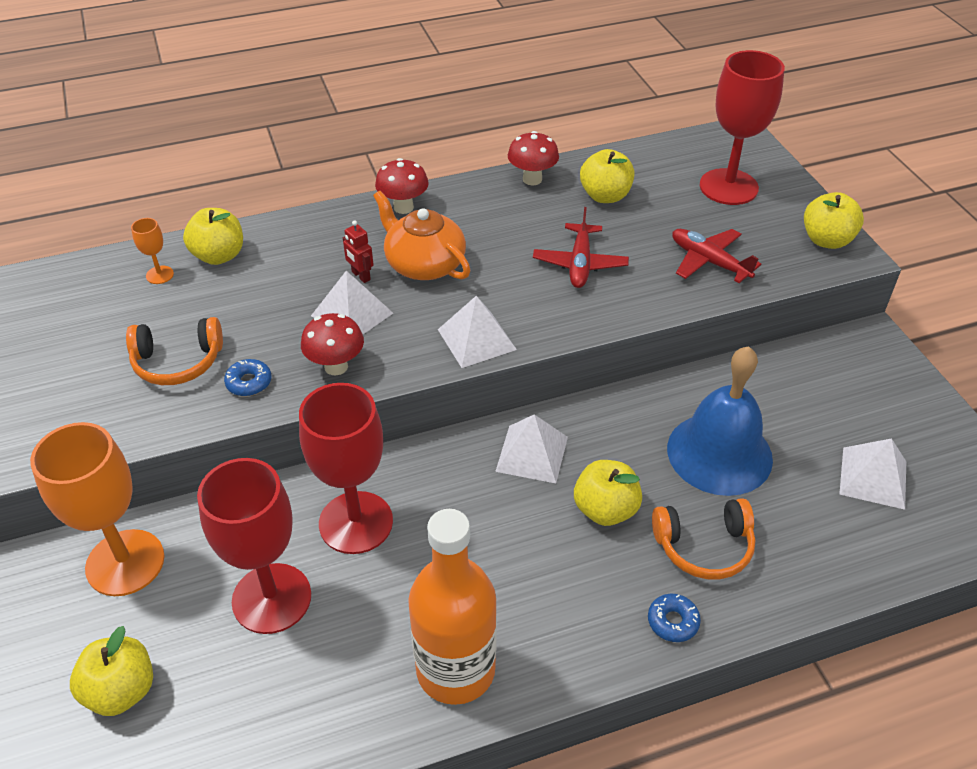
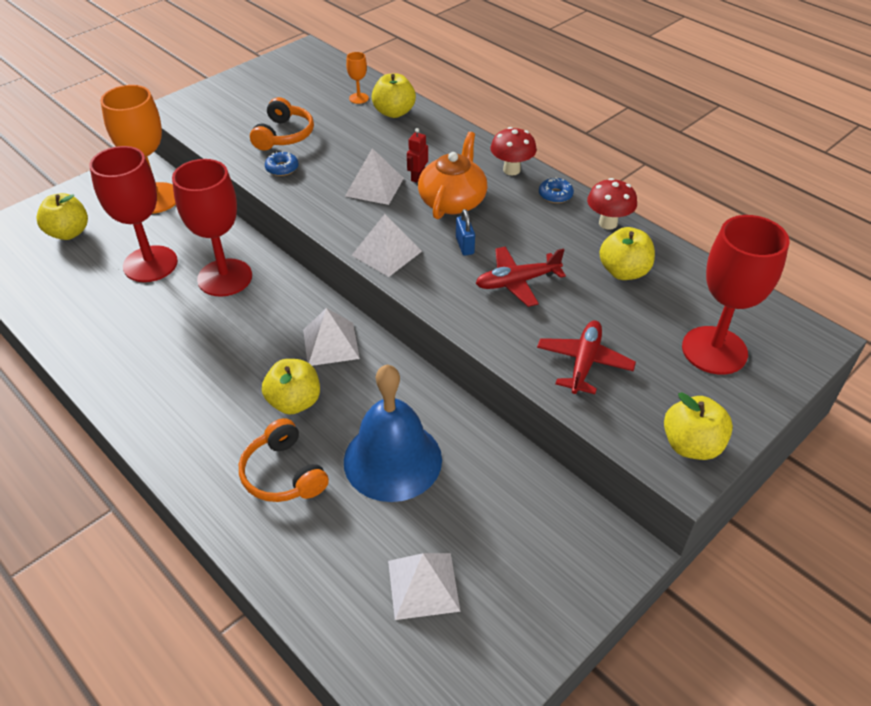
camera: 65 degrees right, 0 degrees up
(178, 362) = (284, 135): orange headphones -> orange headphones turned 135 degrees counterclockwise
(336, 366) = (318, 198): red mushroom -> none
(455, 670) = (122, 365): orange bottle -> none
(503, 279) = (465, 246): none -> blue padlock
(672, 621) = (201, 472): blue donut -> blue donut (555, 195)

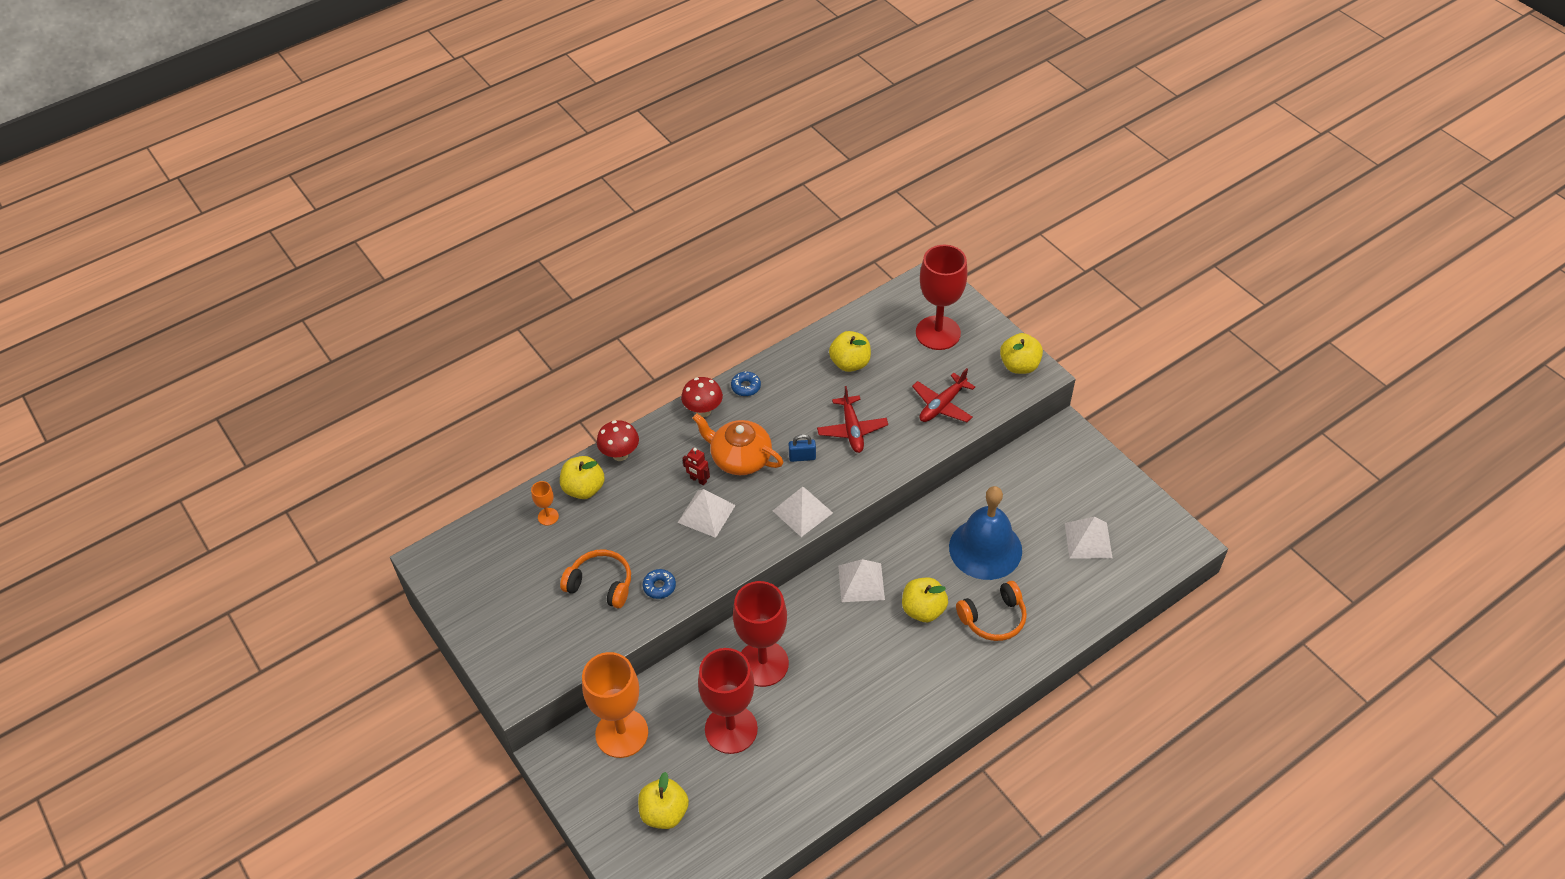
camera: 80 degrees left, 5 degrees up
(584, 362) = (942, 405): red plane -> red plane turned 75 degrees counterclockwise
(608, 223) = (790, 360): red mushroom -> red mushroom (620, 454)

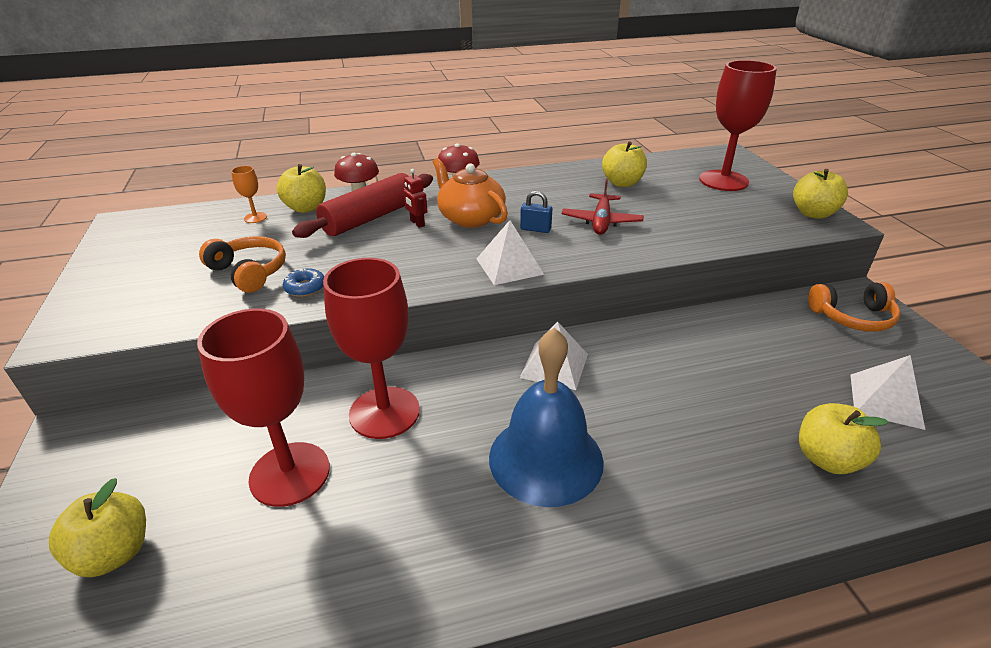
camera: 20 degrees right, 15 degrees down
(622, 733) = (163, 434): orange goblet -> none
(652, 485) = (370, 218): none -> red rolling pin
(706, 514) = (405, 246): white pyramid -> none
(746, 387) = (510, 179): blue donut -> none
(923, 610) = (623, 414): yellow apple -> yellow apple (827, 459)
(942, 405) = (712, 224): red plane -> none
(985, 548) = (731, 373): blue bell -> blue bell (546, 458)
(993, 618) = (723, 452): orange headphones -> orange headphones (852, 317)

